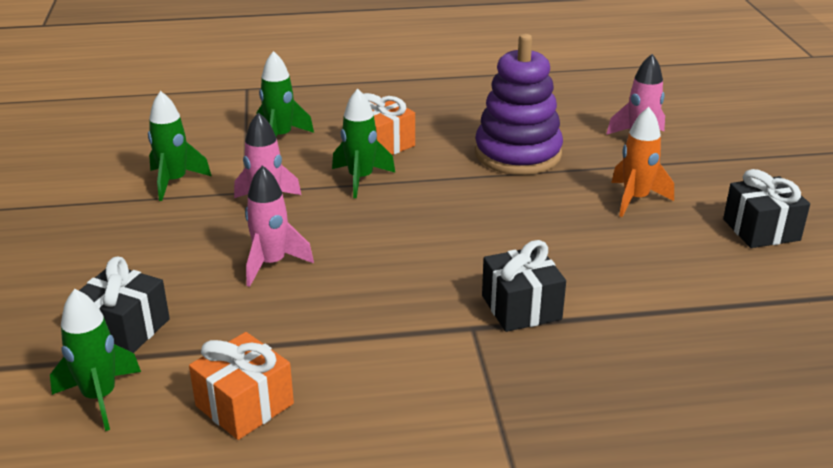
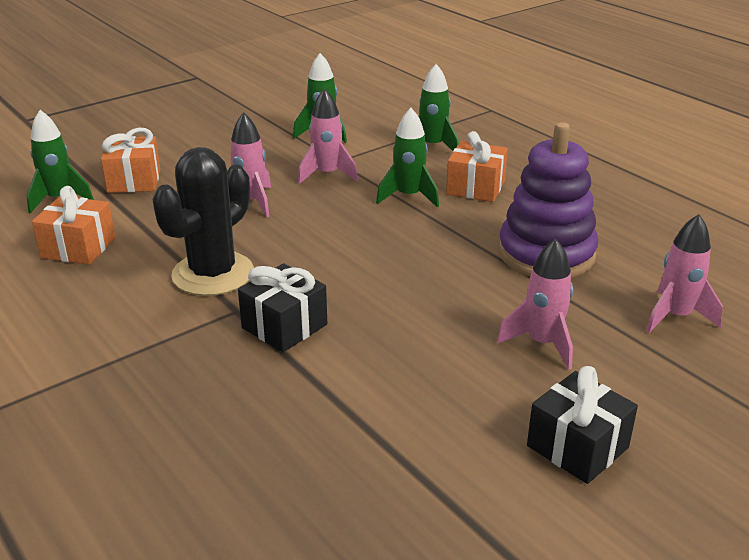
camera: 60 degrees right, 0 degrees up
(124, 328) = (134, 181): black gift -> orange gift
(393, 324) = (213, 274): none -> black cactus
(635, 199) = (542, 343): orange rocket -> pink rocket

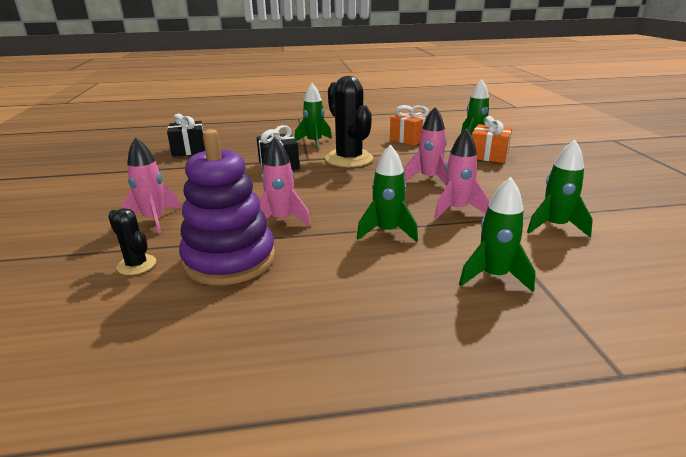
camera: 120 degrees right, 5 degrees down
(144, 333) = (314, 143): none -> green rocket
(475, 188) = (374, 268): orange gift -> none
(577, 447) = (86, 201): black gift -> black gift (189, 150)
(618, 299) = (136, 265): none -> black cactus
(675, 316) = (81, 280): pink rocket -> pink rocket (281, 220)

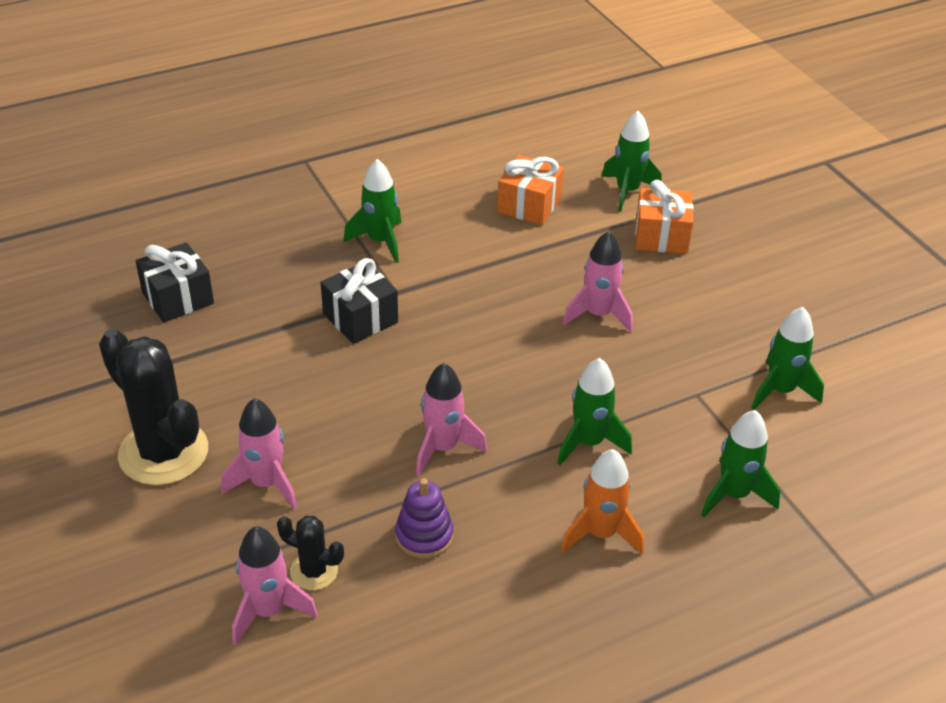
camera: 20 degrees left, 15 degrees up
(229, 260) = (424, 536): purple stacking toy -> purple stacking toy, size x0.50
(349, 159) = (460, 281): black cactus -> black cactus (163, 453)
(365, 281) = (600, 533): none -> orange rocket
(457, 210) = (658, 380): pink rocket -> pink rocket (268, 611)

